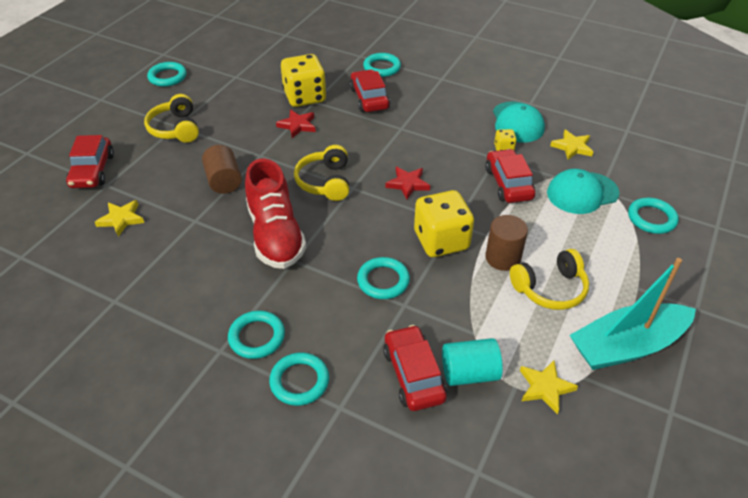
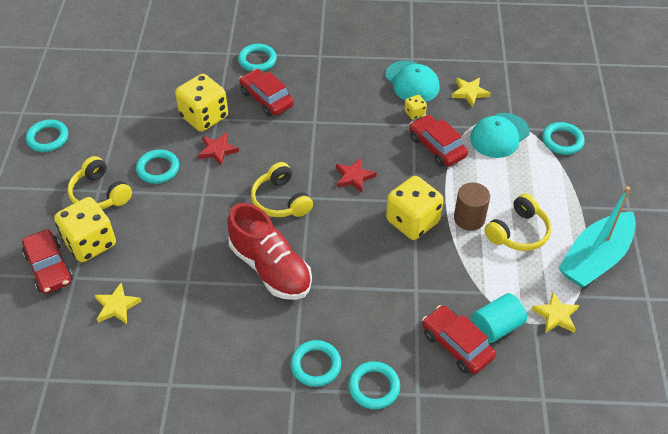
camera: 25 degrees left, 5 degrees up
(139, 163) = (90, 243): none -> yellow dice
(224, 181) = (187, 232): brown cylinder -> none
(383, 281) = (387, 275): turquoise ring -> turquoise ring (158, 169)

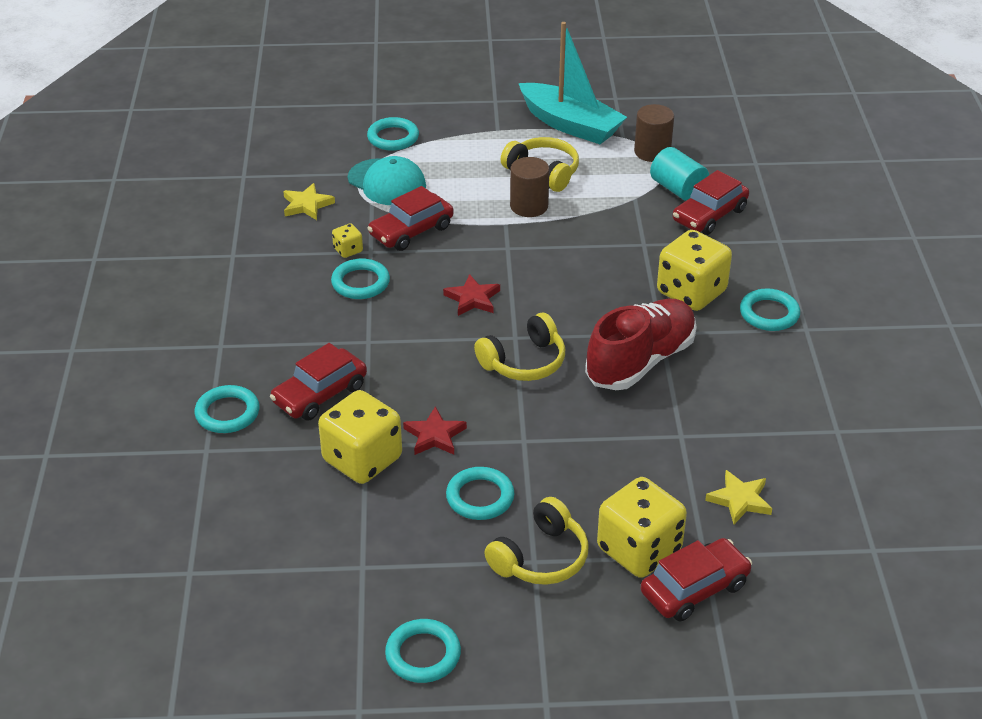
camera: 95 degrees left, 10 degrees down
(374, 387) = (781, 270): turquoise ring -> turquoise ring (360, 283)
(412, 82) = (284, 254): turquoise cap -> none
(412, 221) = (541, 248): yellow dice -> yellow dice (691, 292)
(556, 315) = (652, 152): yellow star -> brown cylinder

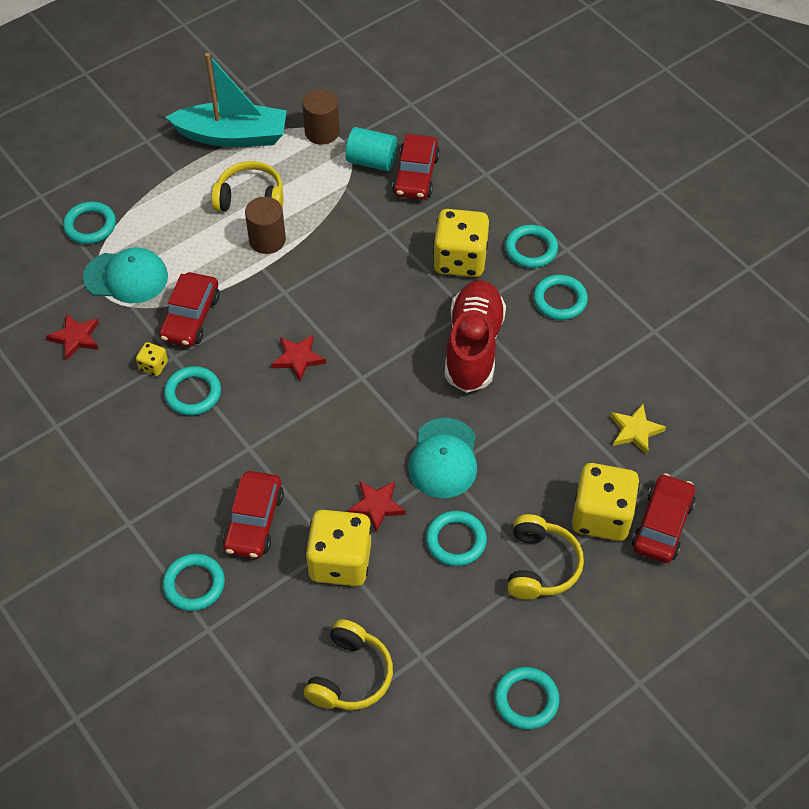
camera: 35 degrees left, 15 degrees up
(307, 205) = (75, 338): yellow star -> red star
(524, 362) = (388, 397): yellow headphones -> yellow headphones (350, 675)
(530, 430) = (443, 458): none -> turquoise cap
(760, 364) = (559, 300): none -> turquoise ring

